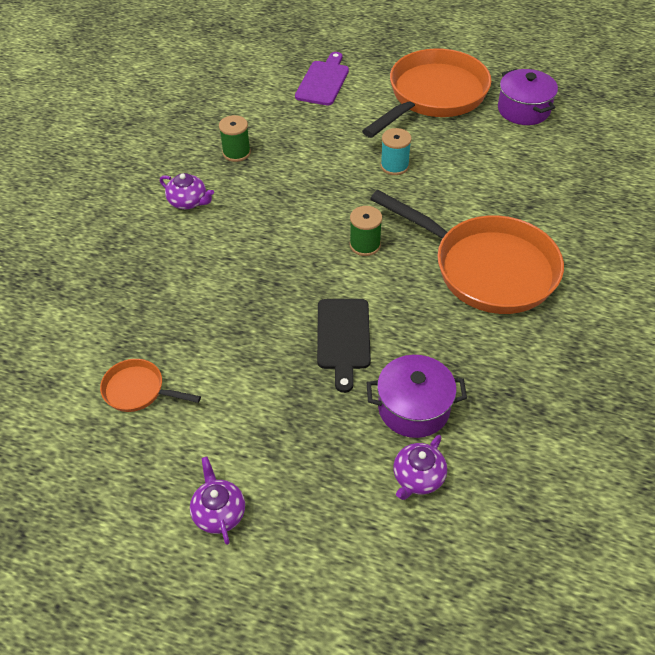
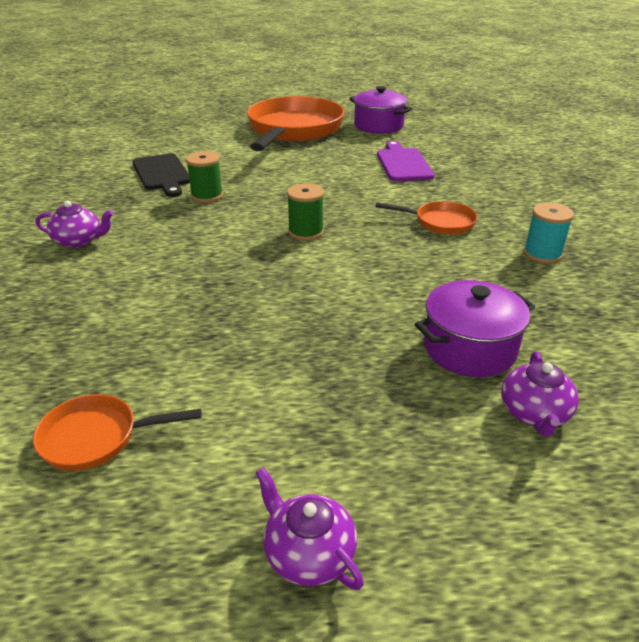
camera: 25 degrees left, 15 degrees down
(236, 153) = (117, 195): green spool -> green spool (207, 196)
(323, 81) = (181, 137): purple cutting board -> purple cutting board (403, 163)
(343, 338) = (340, 309): black cutting board -> black cutting board (162, 174)
(394, 166) = (292, 175): turquoise spool -> turquoise spool (542, 254)
(487, 268) = (440, 222): orange pan -> orange pan, size x0.45

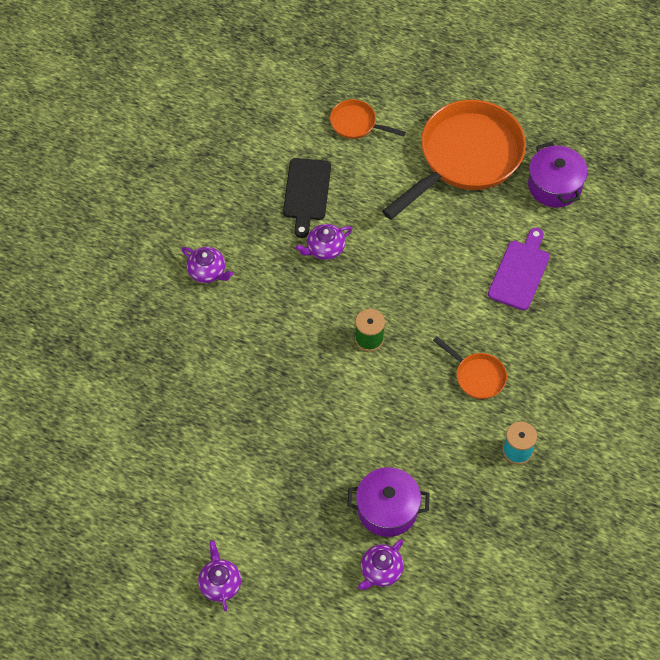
camera: 30 degrees right, 25 degrees up
(96, 437) = (158, 469): orange pan -> orange pan (356, 123)
(207, 196) = (325, 248): green spool -> purple teapot

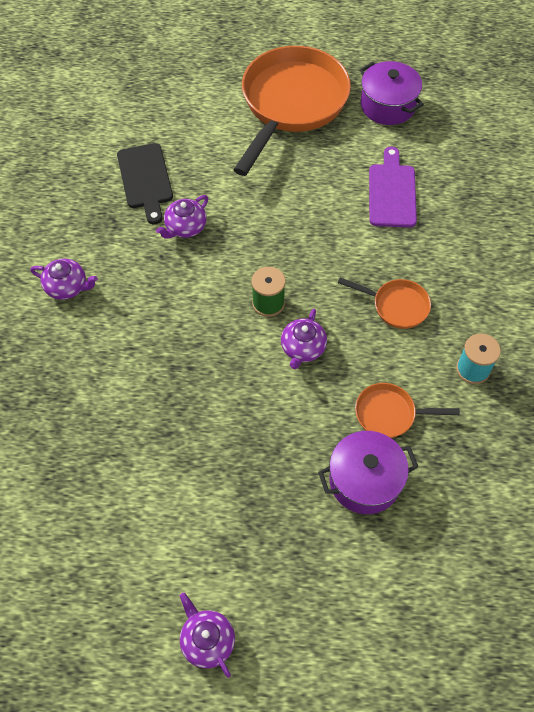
camera: 20 degrees left, 0 degrees up
(356, 123) = (171, 102): orange pan -> orange pan (389, 414)
(381, 571) = (387, 555): purple teapot -> purple teapot (302, 348)

